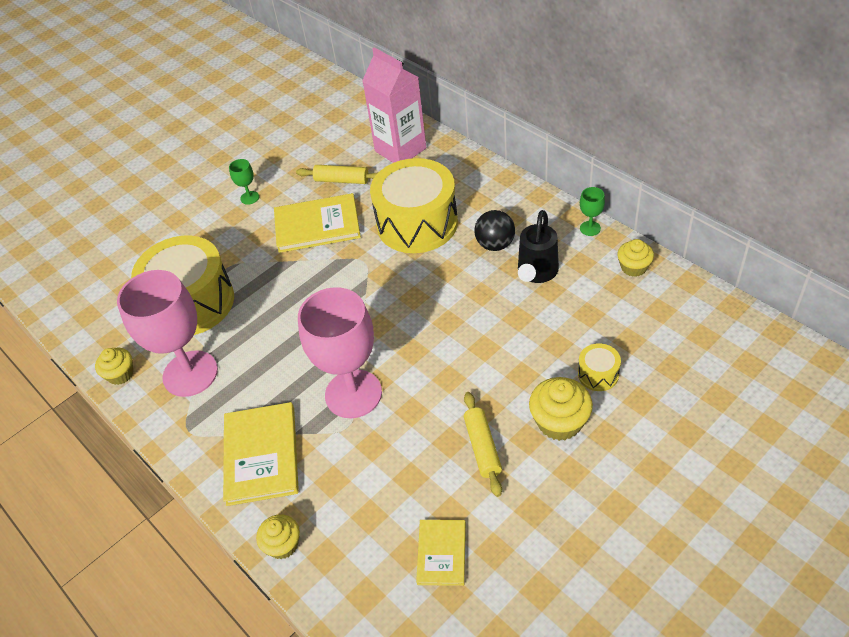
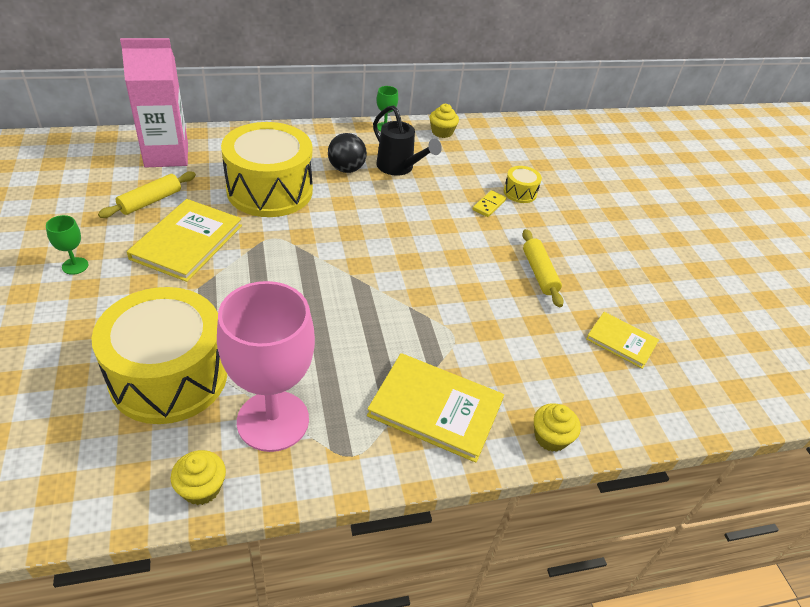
camera: 70 degrees left, 5 degrees down
(353, 394) = (421, 315): pink goblet -> none
(482, 447) = (539, 273): yellow rolling pin -> yellow rolling pin turned 60 degrees clockwise
(549, 362) = (489, 205): none -> yellow domino
(559, 422) = (546, 228): yellow cupcake -> none

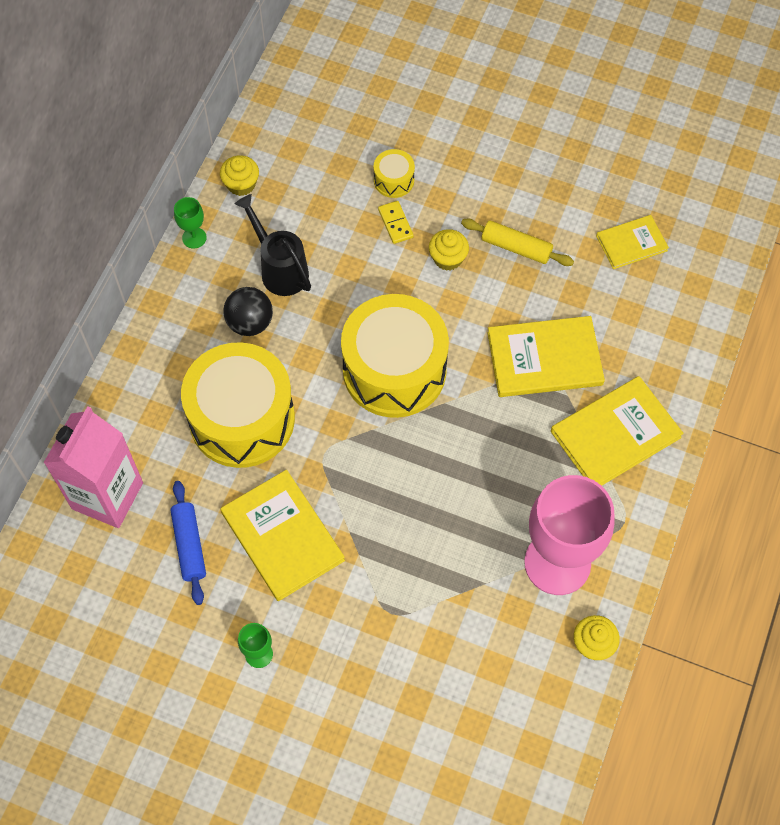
camera: 50 degrees left, 20 degrees up
(150, 201) = (189, 545): yellow rolling pin -> blue rolling pin
(169, 376) = (461, 623): yellow drum -> yellow drum (394, 370)
(399, 168) = (280, 269): black watering can -> black watering can turned 120 degrees counterclockwise
(462, 329) = (544, 358): none -> yellow book
(550, 437) = (690, 369): yellow cupcake -> yellow cupcake (448, 258)

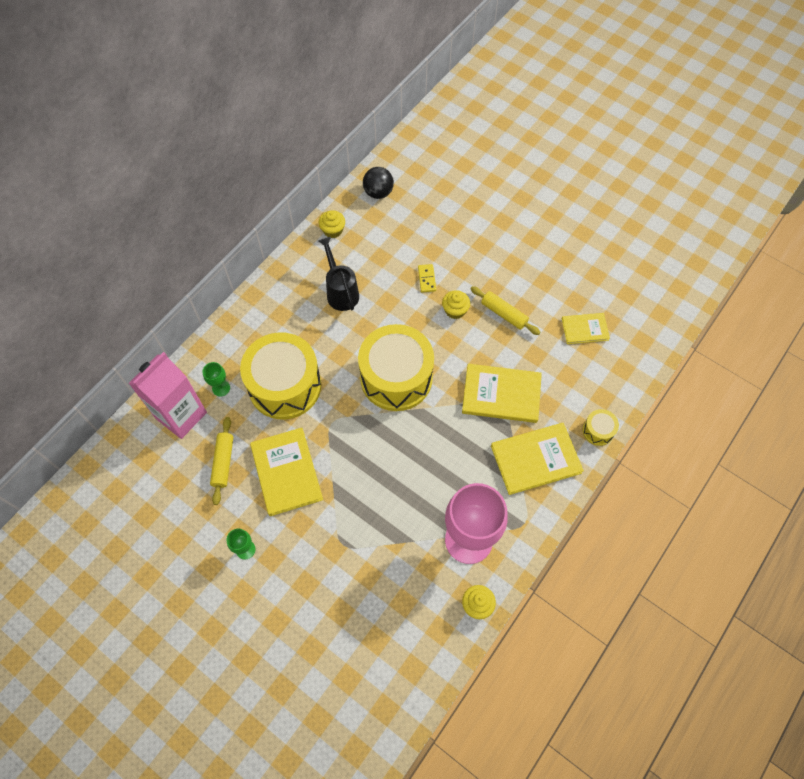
camera: 15 degrees right, 0 degrees up
(189, 545) = (223, 462): blue rolling pin -> yellow rolling pin
(194, 238) = (291, 258): green goblet -> green goblet (221, 388)
(250, 323) = (310, 323): black ball -> black ball (378, 192)
(394, 180) = (434, 250): yellow drum -> yellow drum (598, 431)

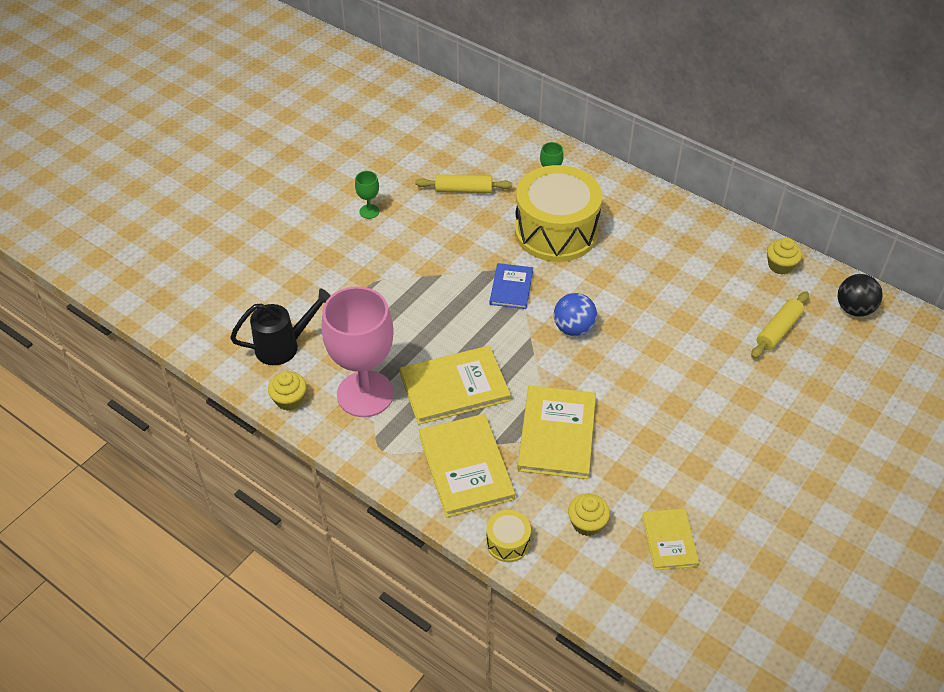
camera: 90 degrees right, 15 degrees down
(181, 415) = (516, 156): pink carton -> none
(286, 472) = (452, 237): yellow book -> yellow book (454, 387)
(341, 292) = (689, 275): black watering can -> black watering can (283, 346)
(350, 423) = (511, 287): none -> blue book
(396, 377) = (573, 328): yellow drum -> blue ball
(427, 279) = (723, 359): yellow domino -> none
(455, 310) = (679, 388): yellow cupcake -> yellow cupcake (587, 523)
(504, 314) = (681, 442): yellow rolling pin -> yellow rolling pin (778, 330)

